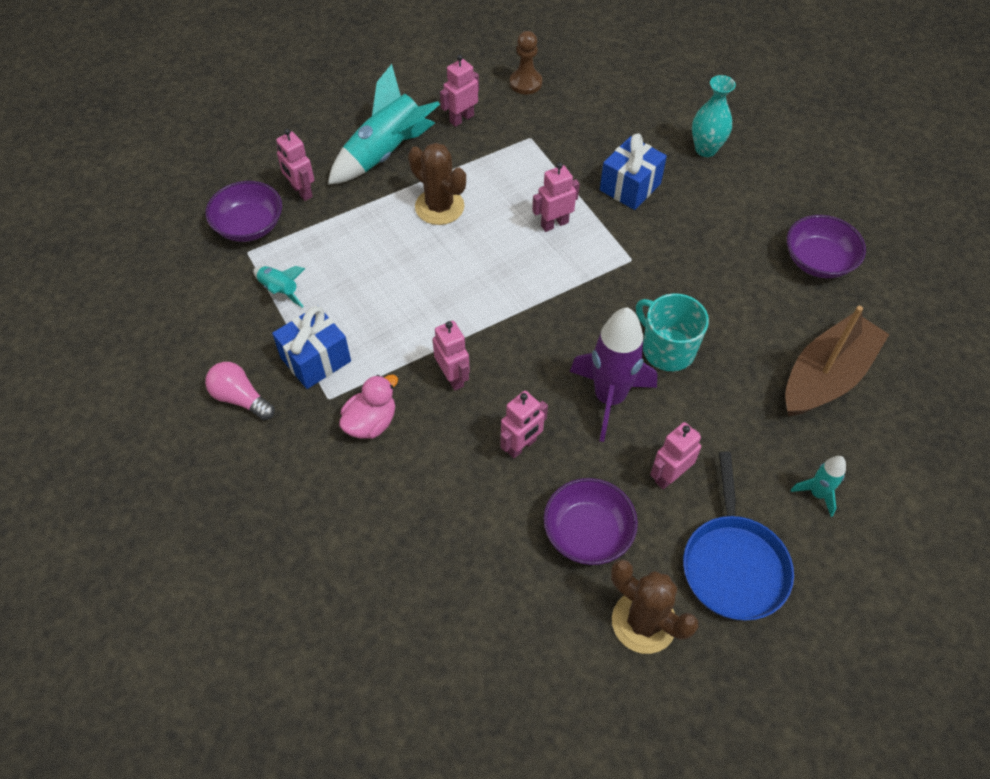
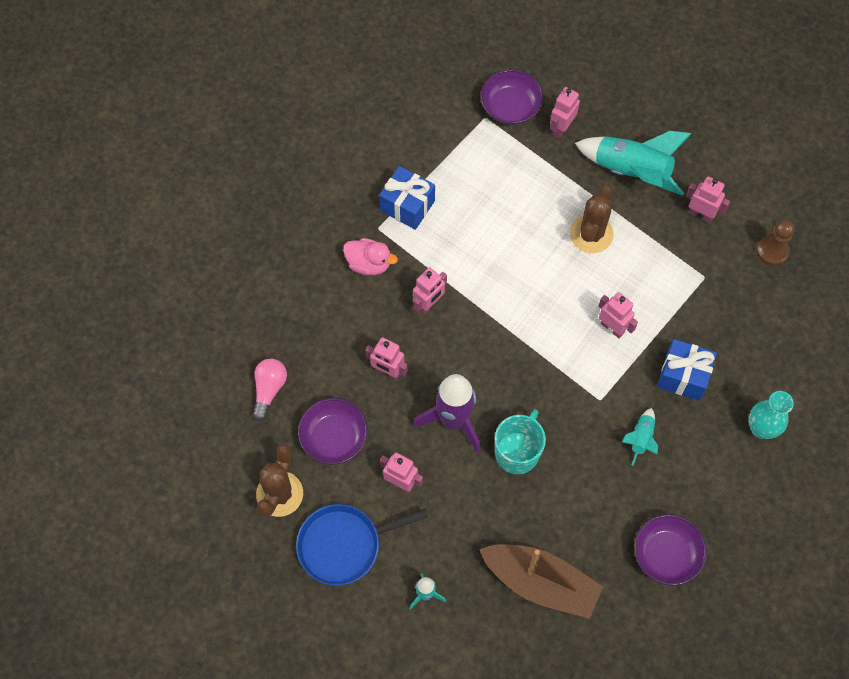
camera: 70 degrees right, 10 degrees up
(240, 398) = (356, 172): pink light bulb -> pink light bulb (269, 389)
(280, 290) = (458, 155): turquoise rocket -> turquoise rocket (641, 438)

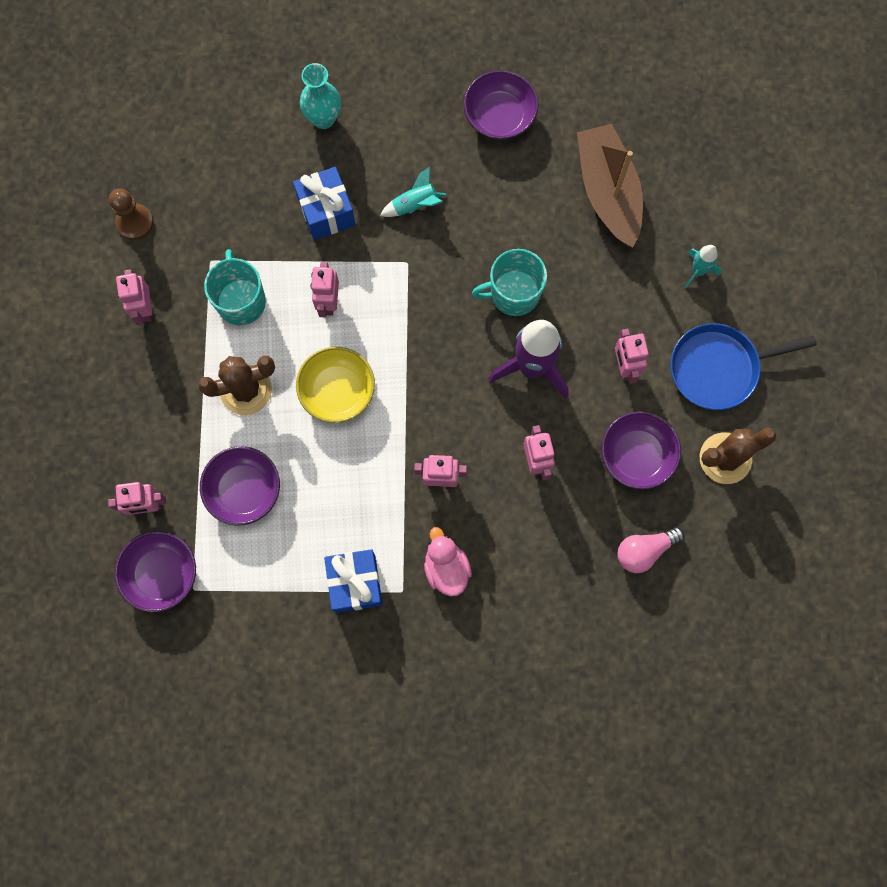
camera: 130 degrees left, 10 degrees up
(343, 545) = (718, 368): blue pan -> blue pan turned 135 degrees clockwise
(524, 187) = (244, 490): none -> purple bowl
(543, 287) = (337, 391): none -> yellow bowl
(631, 172) = (146, 403): turquoise rocket -> none
(659, 275) = (241, 300): none -> turquoise mug

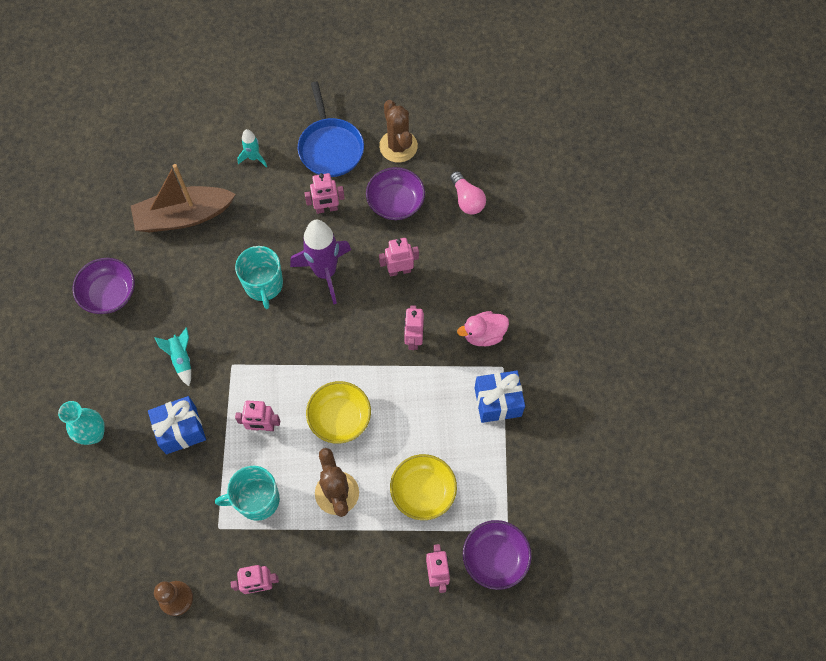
camera: 90 degrees left, 10 degrees down
(244, 490) = (423, 491): purple bowl -> yellow bowl

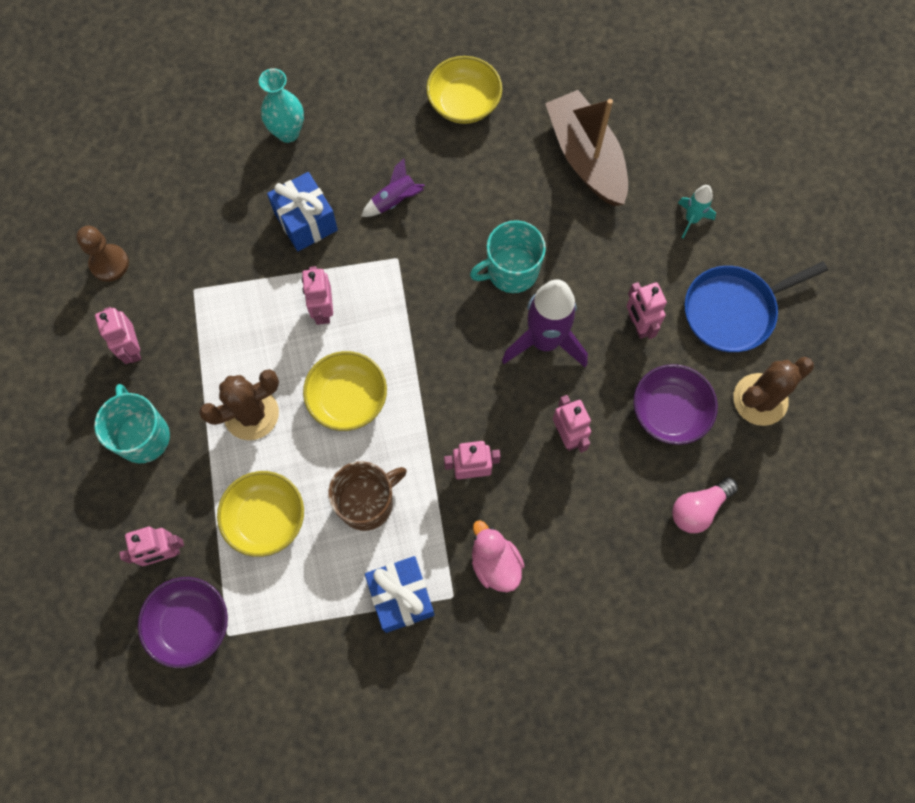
camera: 80 degrees right, 5 degrees up
(109, 294) = (464, 103): purple bowl -> yellow bowl
(181, 359) = (395, 201): turquoise rocket -> purple rocket
(256, 500) = (232, 324): turquoise mug -> turquoise mug (143, 436)
(424, 415) = (367, 502): none -> brown mug

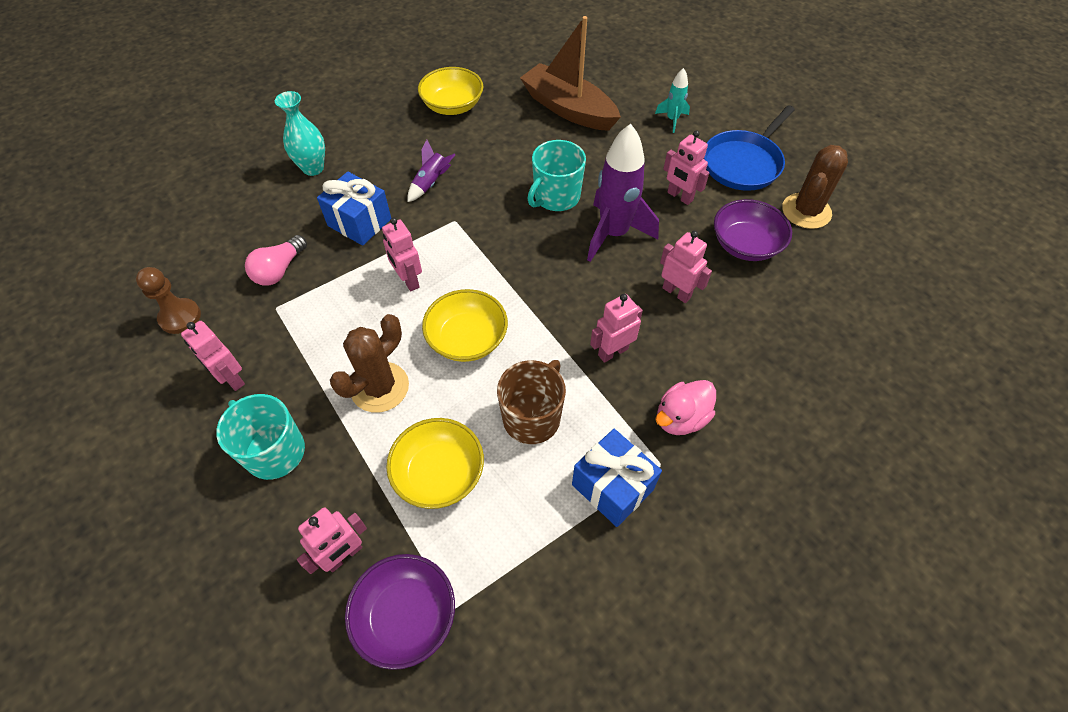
camera: 25 degrees left, 15 degrees down
(495, 563) = (681, 418): pink duck -> pink duck turned 75 degrees counterclockwise
(698, 509) = (818, 303): pink light bulb -> pink light bulb (279, 270)

